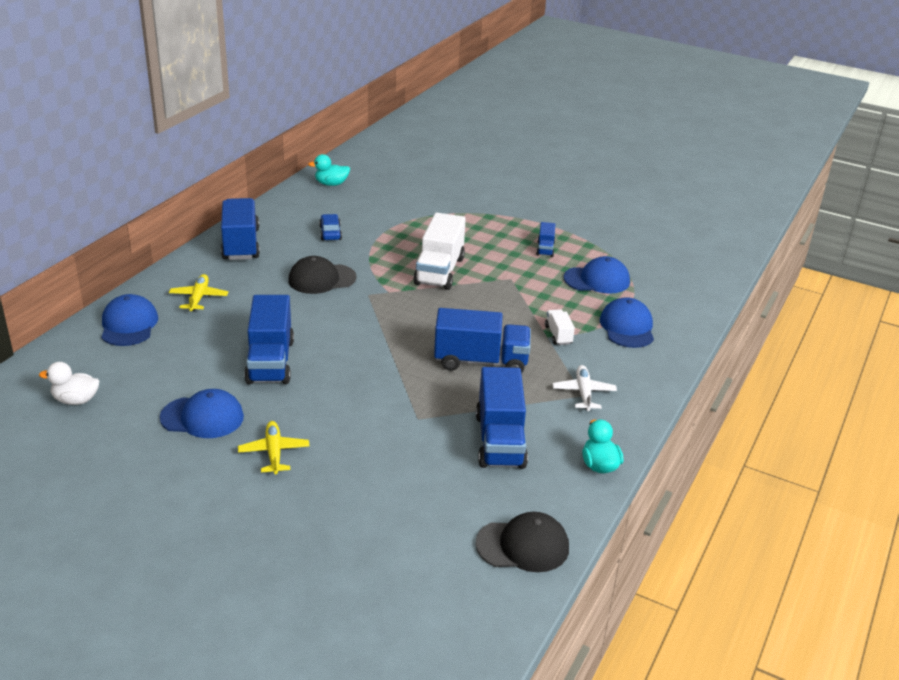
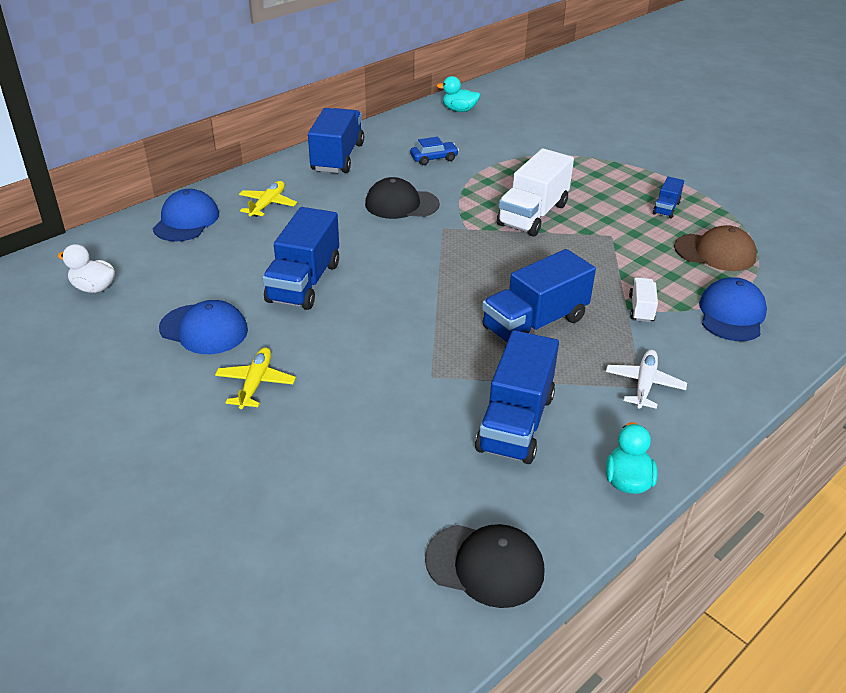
camera: 20 degrees right, 5 degrees up
(330, 233) = (434, 158): blue car -> blue car turned 60 degrees clockwise
(481, 361) = (534, 323): blue truck -> blue truck turned 120 degrees clockwise
(597, 280) = (715, 252): blue cap -> brown cap

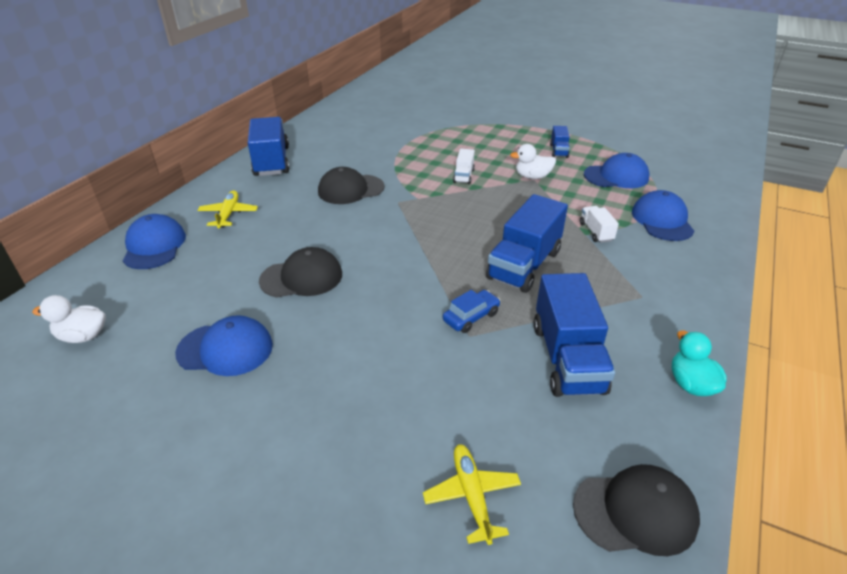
camera: 20 degrees left, 0 degrees up
(255, 384) = (308, 391): yellow plane -> yellow plane (472, 496)
(304, 282) = (301, 277): blue truck -> black cap
(434, 158) = (356, 147): blue car -> blue car (471, 317)
(459, 110) = (353, 107): turquoise duck -> none
(533, 215) = (463, 176): white truck -> white truck, size x0.48
(612, 232) = (532, 177): none -> white duck
(644, 384) = (642, 294): white plane -> none
(715, 252) = (616, 176): brown cap -> blue cap

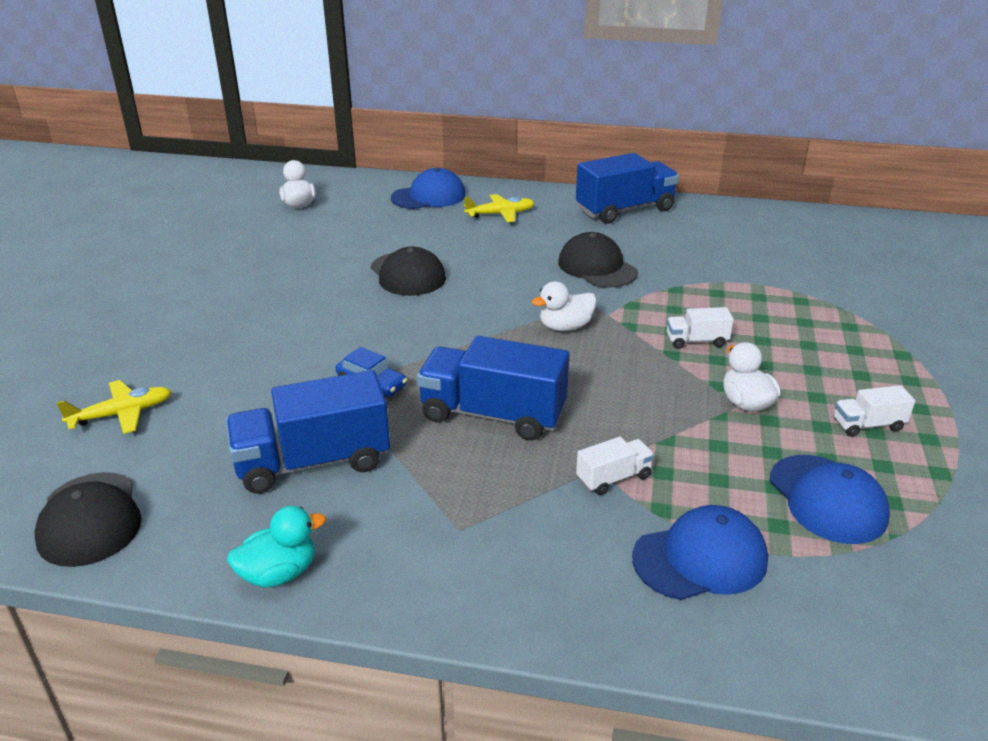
camera: 75 degrees right, 5 degrees down
(225, 349) = (293, 262): blue cap -> none
(426, 217) = (565, 327): none -> white duck
(558, 151) = (868, 425): blue truck -> white truck

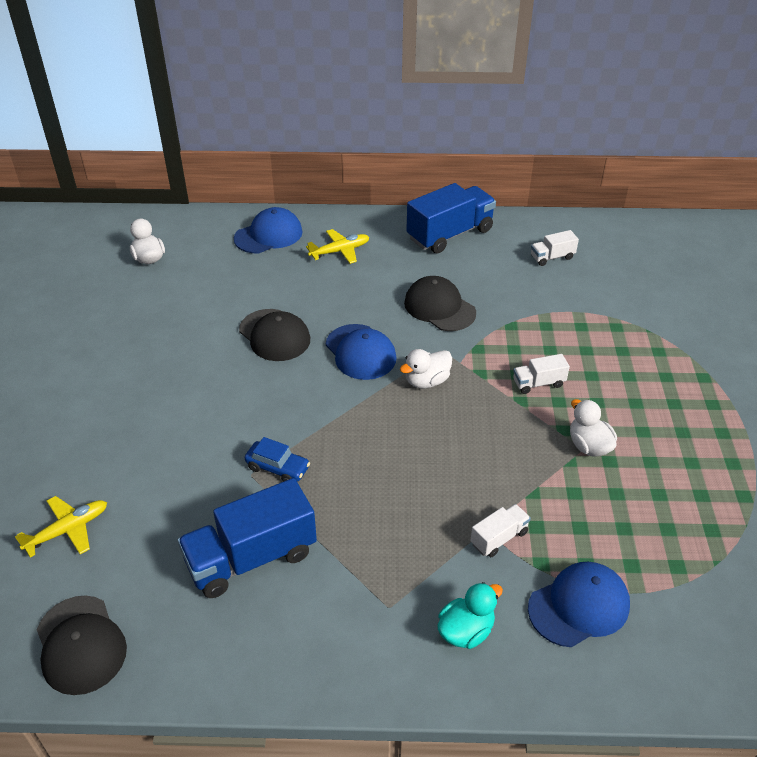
camera: 10 degrees left, 10 degrees up
(279, 573) = (257, 673): turquoise duck -> turquoise duck (466, 631)
(493, 414) = (388, 486): blue truck -> none
(827, 499) = (664, 534): blue cap -> blue cap (360, 352)
(868, 425) = (685, 456): white truck -> white truck (552, 257)

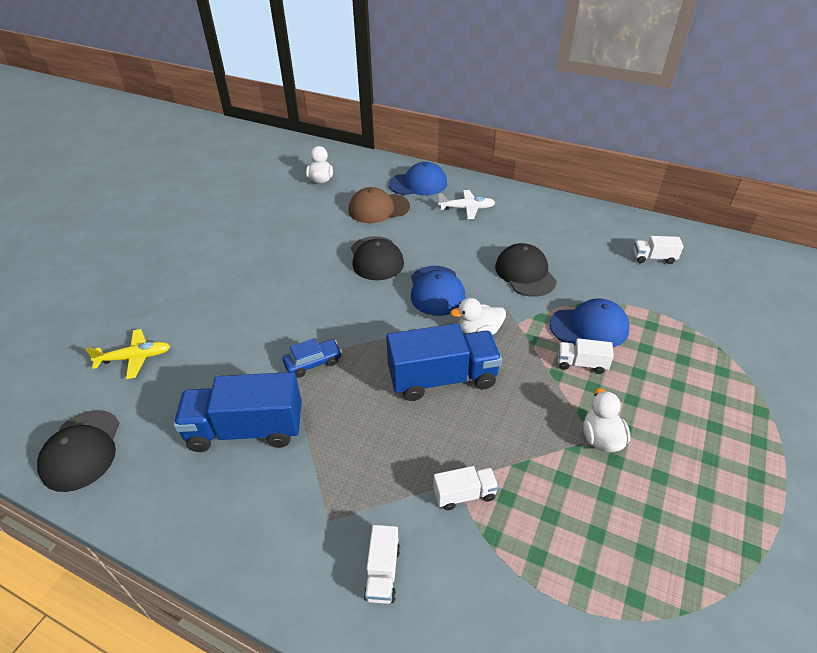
camera: 25 degrees right, 0 degrees up
(241, 276) = (378, 208): none -> brown cap
(278, 468) = (313, 363): blue car -> blue car turned 75 degrees counterclockwise
(339, 251) = (466, 208): yellow plane -> white plane
(450, 234) = (568, 217): blue truck -> blue truck (442, 378)
(466, 631) = (382, 572): turquoise duck -> white truck
(579, 606) = (506, 596): blue cap -> blue cap (589, 327)

